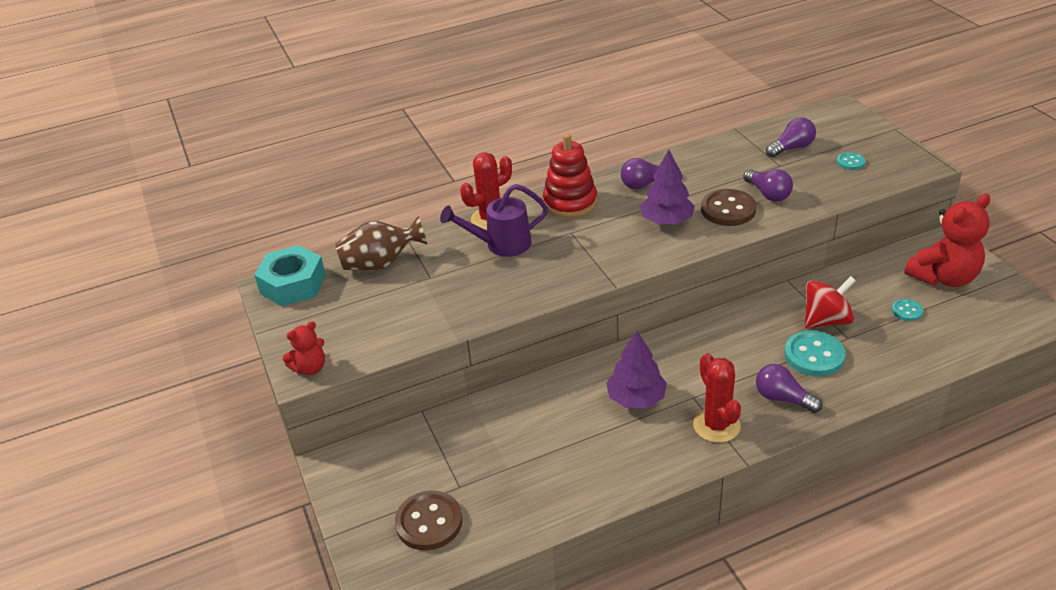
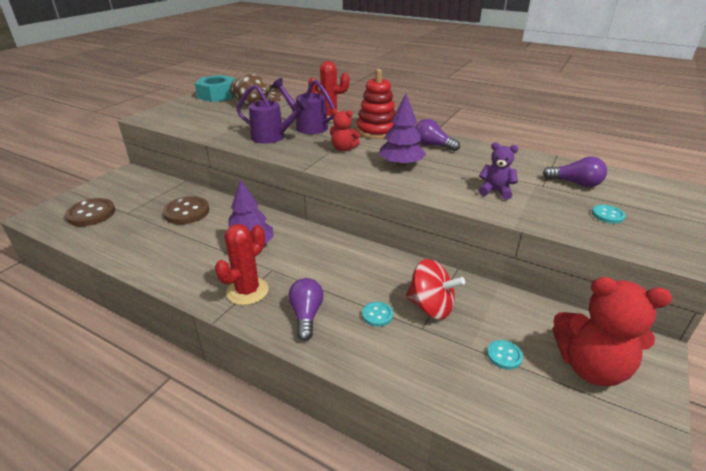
camera: 50 degrees right, 5 degrees down
(310, 368) = (150, 117): red teddy bear -> red teddy bear (343, 149)
(506, 281) = (273, 137): none -> purple watering can
(728, 209) = (449, 182): brown button -> brown button (187, 212)
(768, 194) = (495, 191): purple light bulb -> purple teddy bear
(814, 355) = (377, 315): turquoise button -> turquoise button, size x0.53

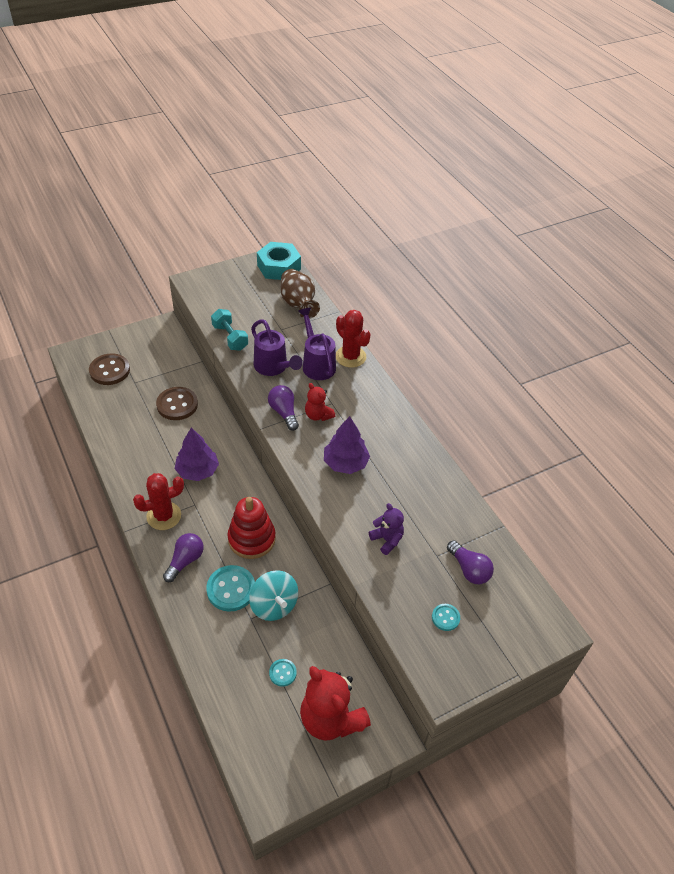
camera: 30 degrees right, 15 degrees up
(214, 134) = (230, 337): none -> turquoise dumbbell
(376, 131) = (372, 402): red stacking toy -> red stacking toy (251, 539)
(377, 315) = (231, 589): turquoise button -> turquoise button, size x1.90
(431, 306) = (274, 605): red spinning top -> turquoise spinning top
(432, 145) = (401, 451): purple light bulb -> purple light bulb (284, 412)

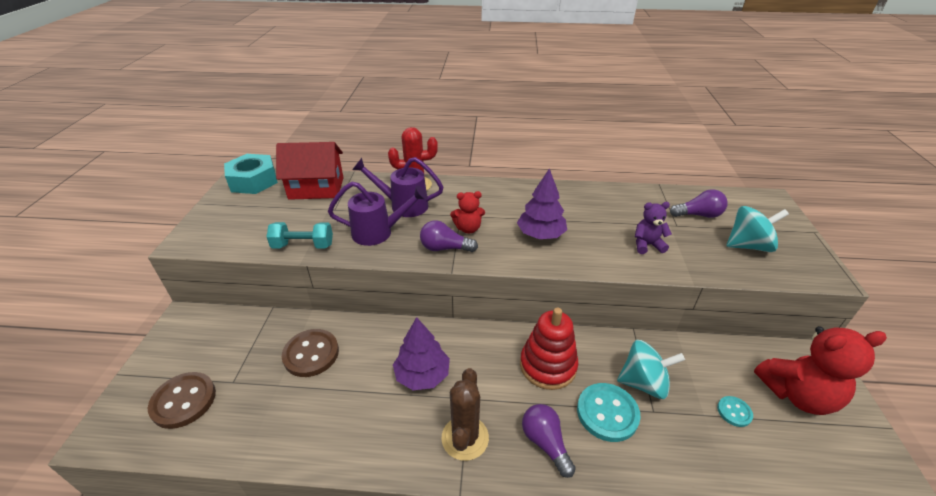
camera: 55 degrees left, 10 degrees down
(164, 516) = (465, 438): red cactus -> brown cactus
(298, 304) = (316, 188): brown vase -> red house
(445, 618) = (748, 246): turquoise button -> turquoise spinning top

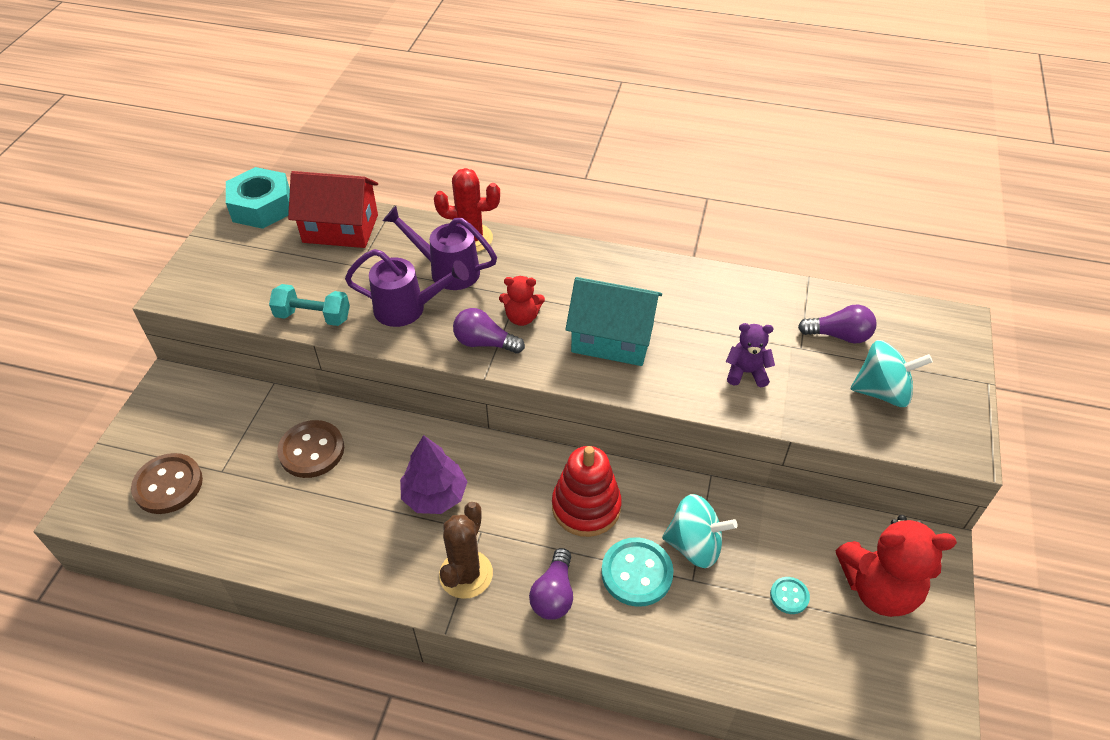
camera: 10 degrees right, 10 degrees up
(540, 234) = (612, 339): purple tree -> turquoise house
(545, 443) = (554, 594): purple light bulb -> purple light bulb turned 150 degrees counterclockwise

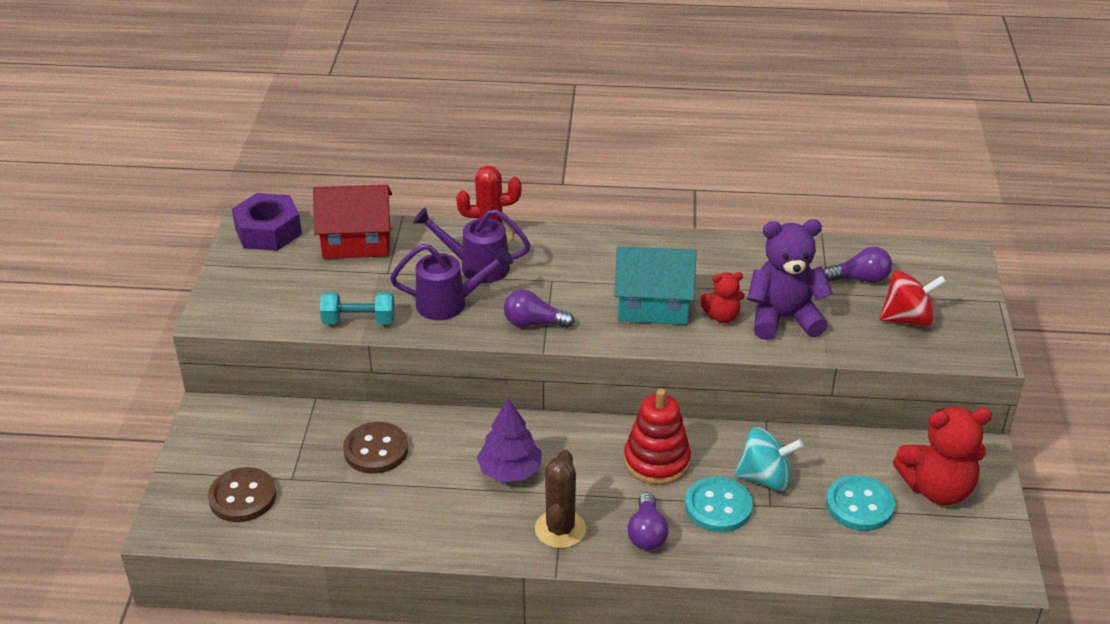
camera: 10 degrees left, 10 degrees down
(262, 207) = (268, 231): turquoise nut -> purple nut
(522, 317) = (562, 298): red teddy bear -> red teddy bear (722, 316)
(746, 372) = (783, 318): purple teddy bear -> purple teddy bear, size x1.88
(789, 596) = (859, 505): turquoise button -> turquoise button, size x1.90
(882, 392) = (908, 319): turquoise spinning top -> red spinning top

